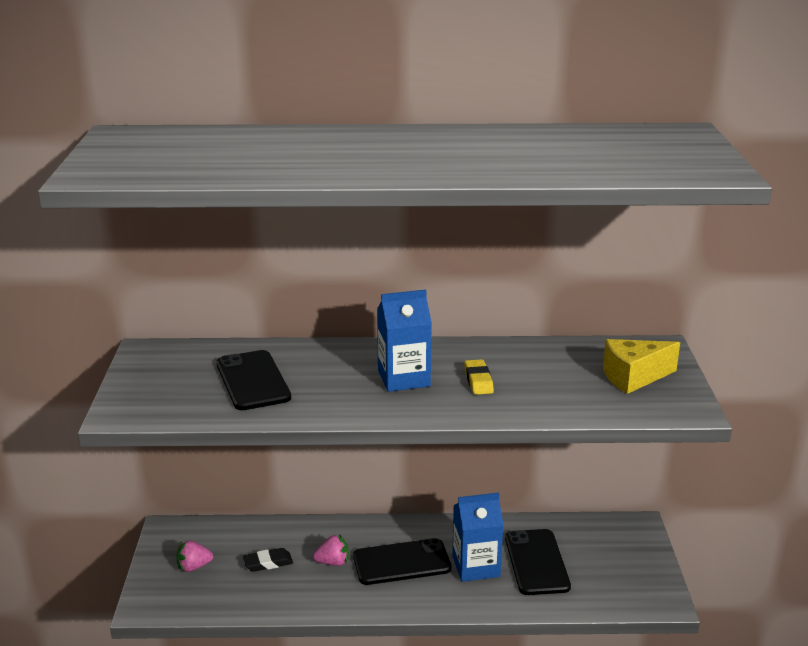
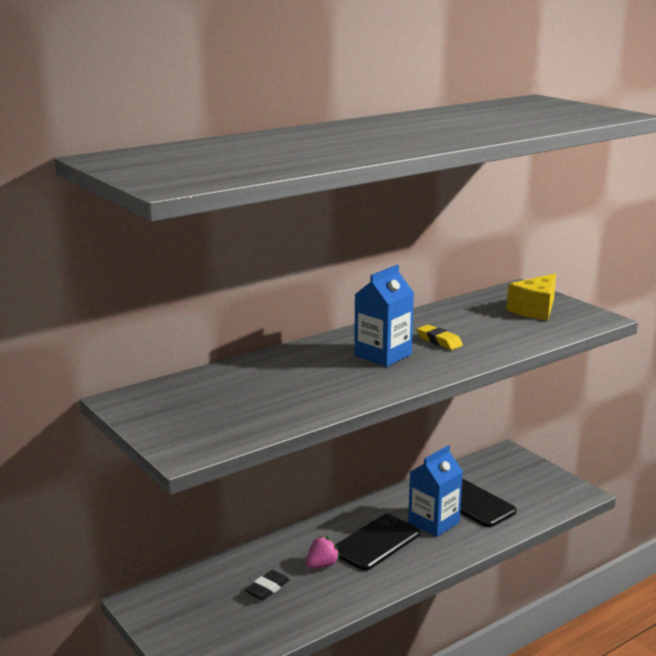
camera: 35 degrees left, 5 degrees down
(194, 567) = (204, 620): pink strawberry -> none
(253, 381) = (264, 392): black phone -> none

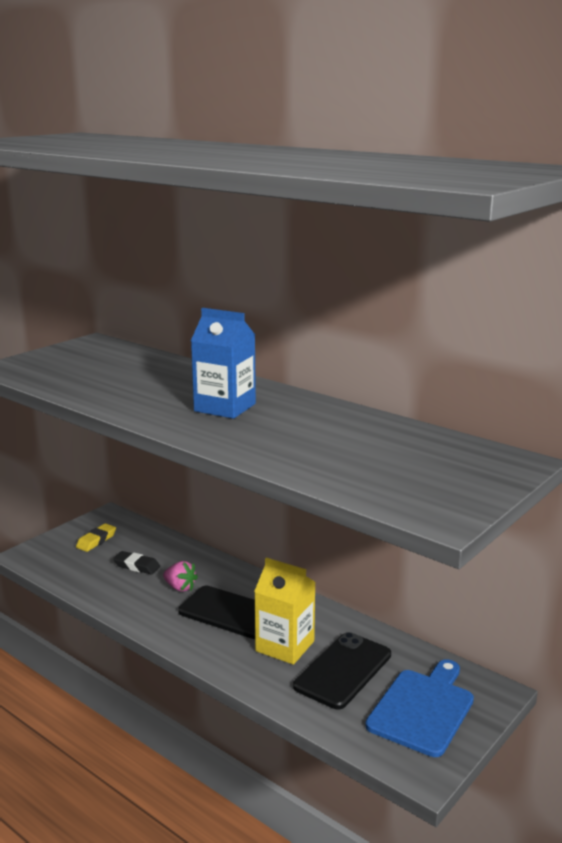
camera: 75 degrees right, 0 degrees up
(433, 522) = (285, 646): blue carton -> yellow carton
(439, 341) = (281, 428): yellow eraser -> yellow eraser (96, 540)
(521, 480) = (423, 709): none -> blue cutting board
(535, 310) = (435, 473): yellow cheese -> none

